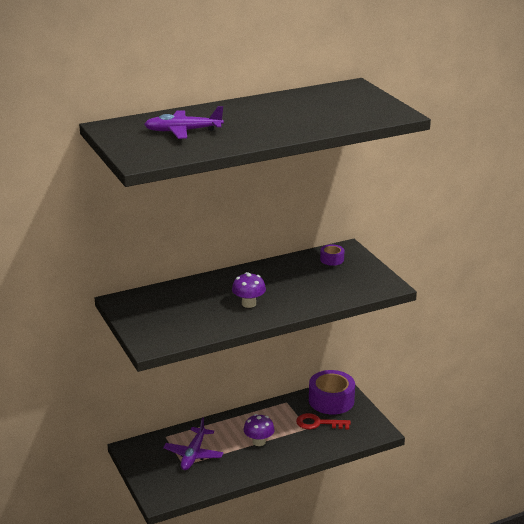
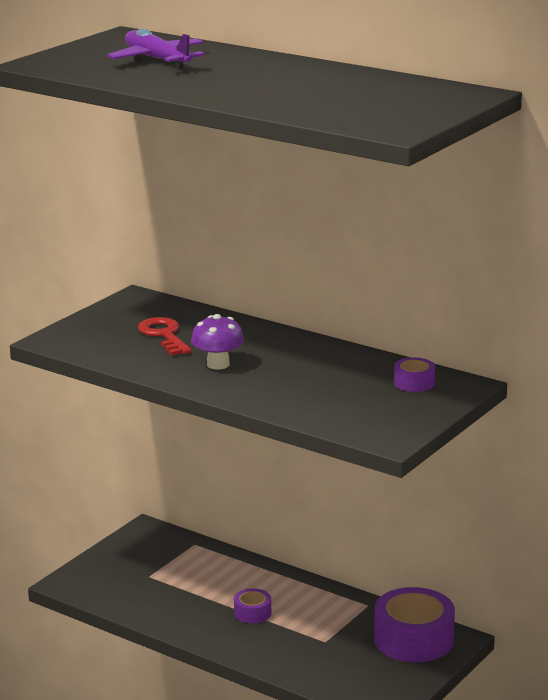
camera: 60 degrees right, 5 degrees down
(193, 454) = (177, 575): purple plane -> none
(259, 442) = (252, 613): purple mushroom -> purple tape
(318, 423) = (345, 646): red key -> red key (164, 335)

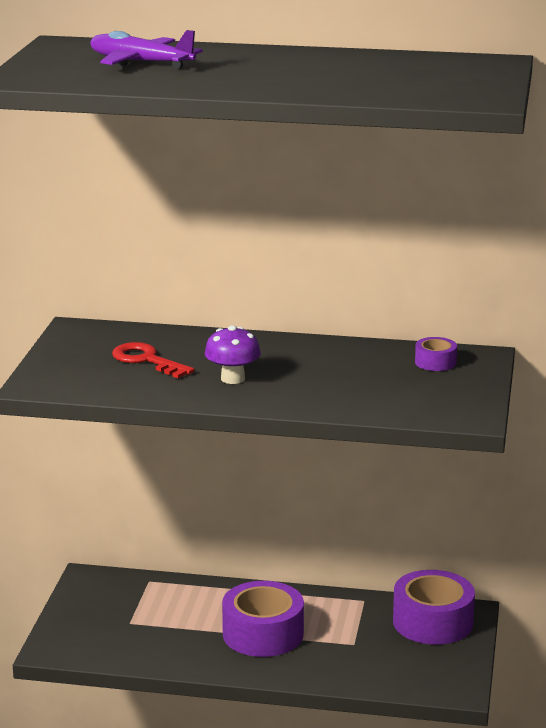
camera: 25 degrees left, 0 degrees up
(252, 613) = (263, 634): purple tape -> purple tape, size x2.07

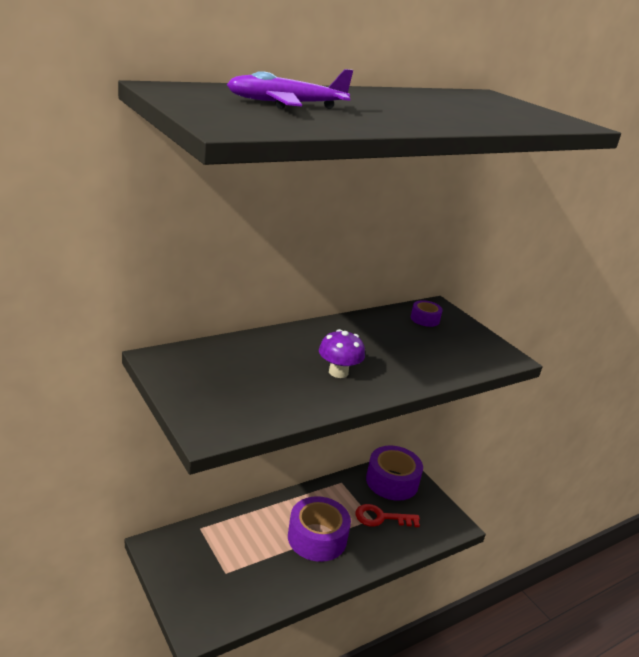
camera: 45 degrees left, 5 degrees up
(147, 360) = (257, 374): red key -> red key (381, 518)

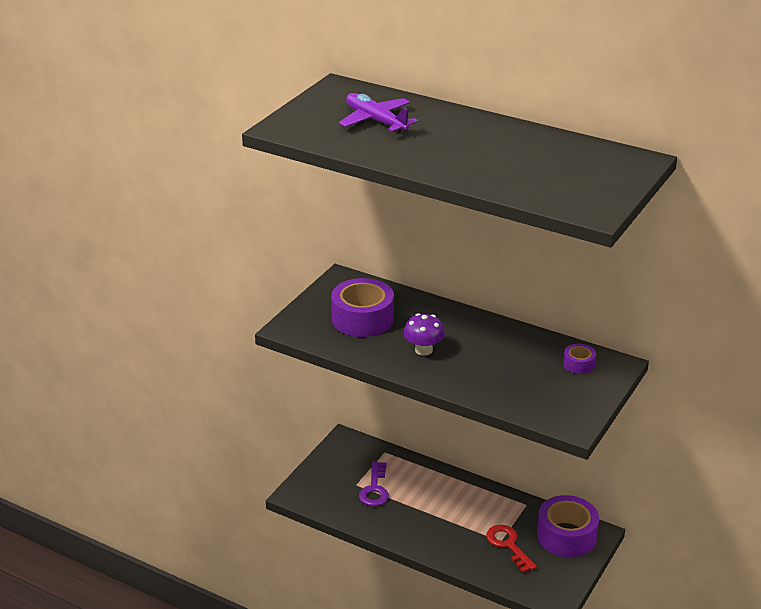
camera: 65 degrees right, 5 degrees up
(244, 562) = (374, 489): none -> purple key
(317, 538) = (441, 516): purple tape -> purple tape (362, 319)

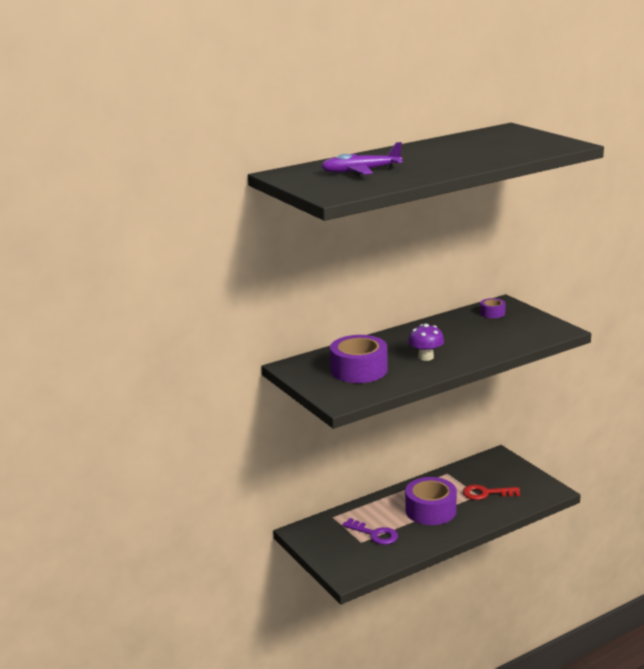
camera: 60 degrees left, 10 degrees down
(566, 536) = (493, 467): purple tape -> purple tape (430, 510)

